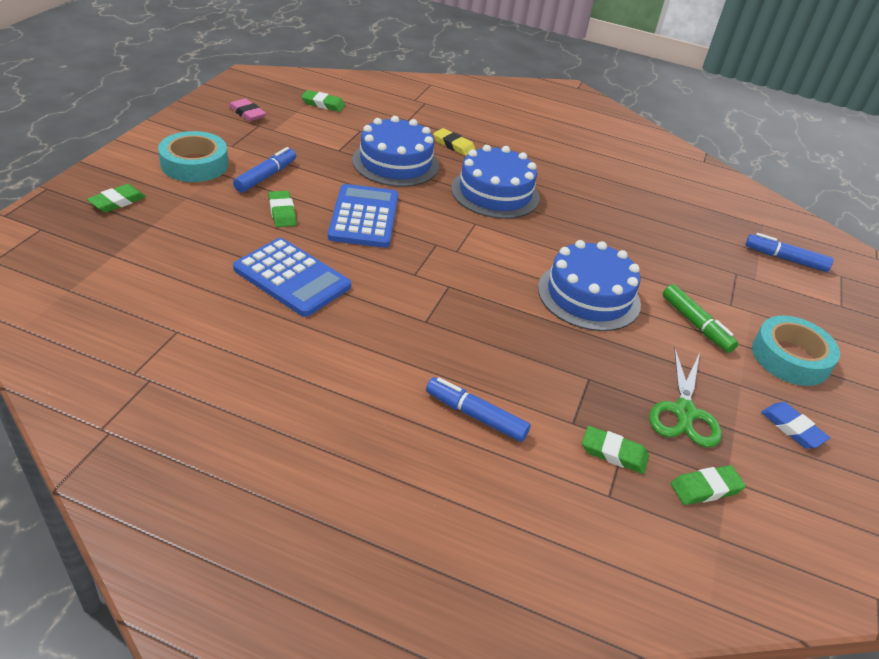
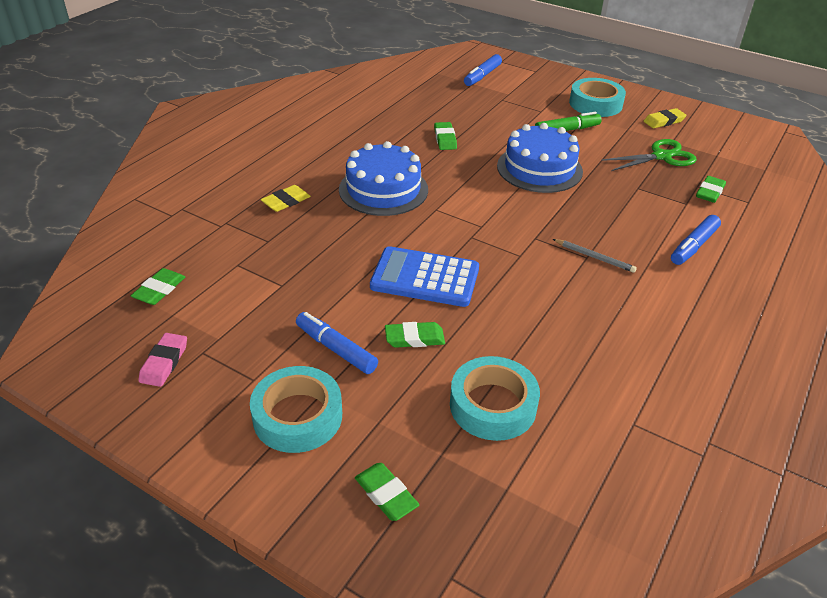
camera: 75 degrees left, 0 degrees up
(202, 251) = (492, 405): none -> turquoise tape
(247, 113) = (164, 362): pink eraser -> pink eraser turned 45 degrees counterclockwise
(292, 278) = (535, 336): blue calculator -> none
(395, 163) = (318, 245): blue cake -> none
(426, 327) = (594, 257): none -> grey pencil
(684, 412) = (662, 156): green scissors -> green scissors turned 45 degrees counterclockwise
(706, 488) = (727, 164): green eraser -> green eraser (445, 139)
(792, 428) = (664, 121): blue eraser -> yellow eraser

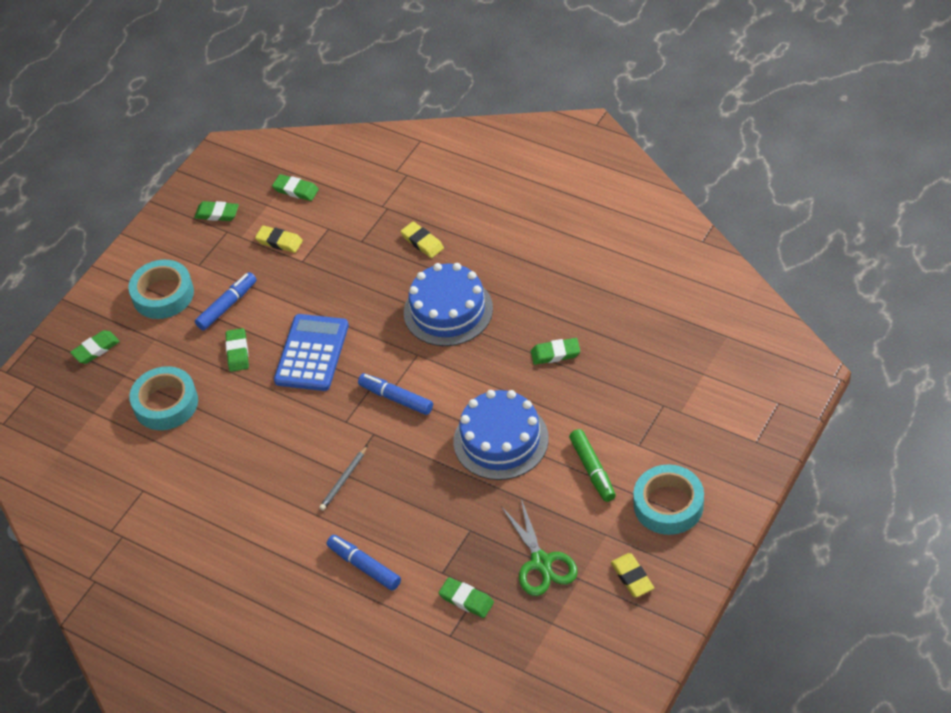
camera: 95 degrees right, 10 degrees up
(164, 362) = (217, 213): pink eraser -> green eraser
(242, 303) = (279, 241): none -> yellow eraser
(482, 76) = (727, 383): blue marker -> blue marker (396, 398)

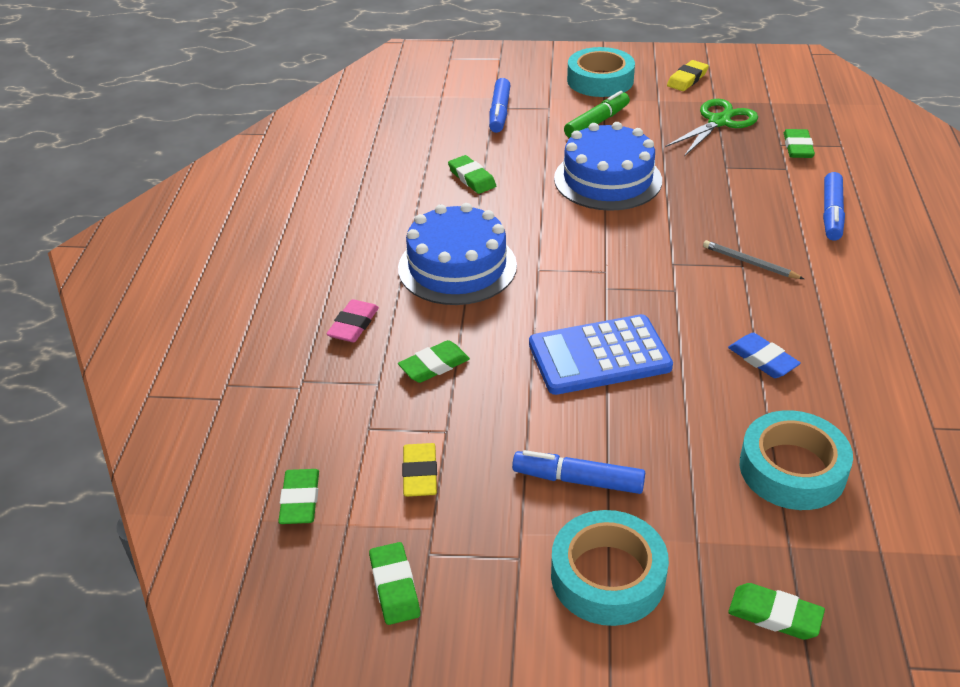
camera: 120 degrees left, 10 degrees down
(237, 352) = (650, 430): green eraser -> green eraser (434, 365)
(251, 435) = (762, 359): none -> blue eraser
(344, 480) = (750, 263): grey pencil -> grey pencil turned 150 degrees counterclockwise
(396, 398) = (612, 263): blue marker -> blue marker (499, 112)
(422, 242) = (353, 325): yellow eraser -> pink eraser

